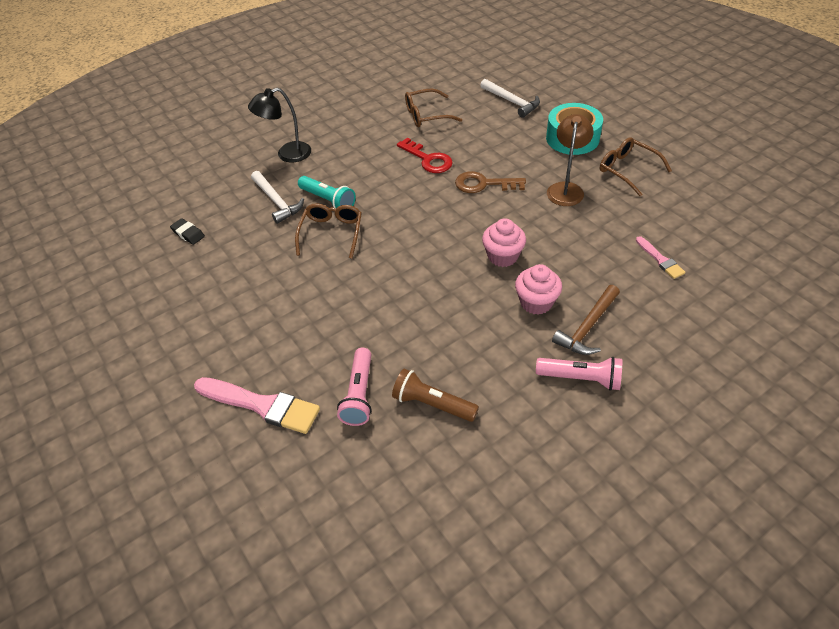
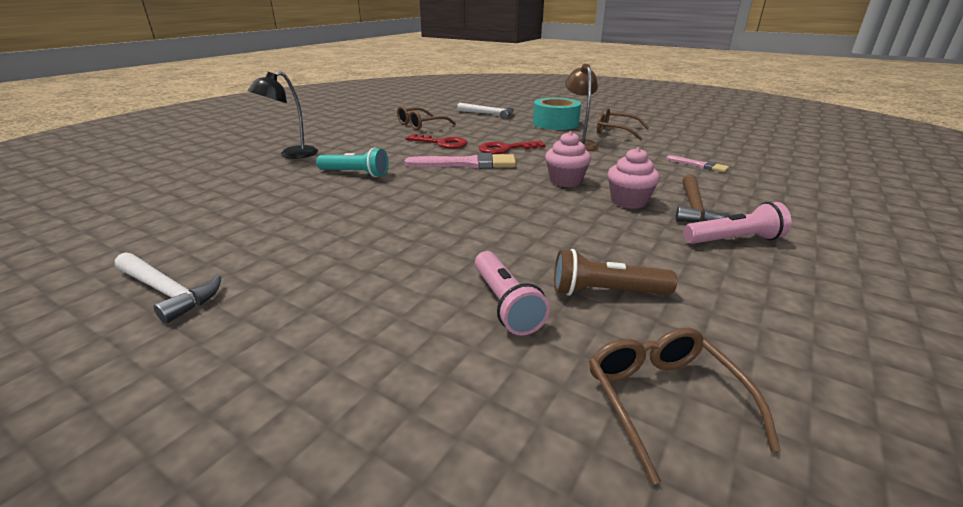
camera: 25 degrees left, 20 degrees down
(188, 234) = (183, 215): black eraser -> none
(262, 405) = (367, 348): pink brush -> pink brush (467, 164)
(277, 201) = (295, 181): white hammer -> white hammer (167, 292)
(331, 233) = (373, 191): brown glasses -> brown glasses (663, 400)
(484, 184) = (505, 149): brown key -> red key

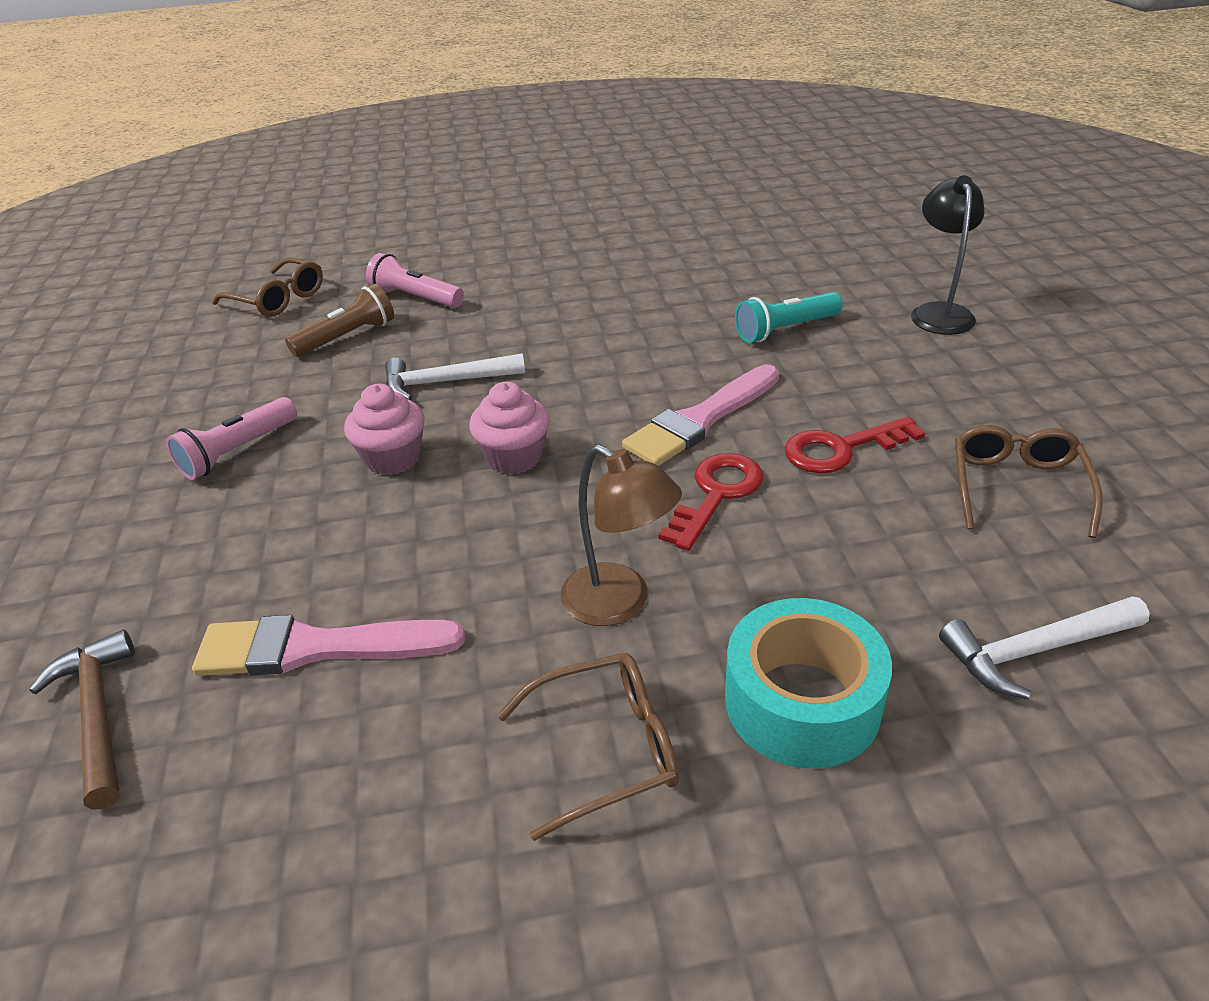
camera: 140 degrees right, 10 degrees up
(167, 292) = (638, 212): white hammer -> white hammer (446, 382)
(694, 208) = (297, 491): brown hammer -> brown hammer (98, 715)
(699, 165) = (316, 648): pink brush -> pink brush, size x1.87

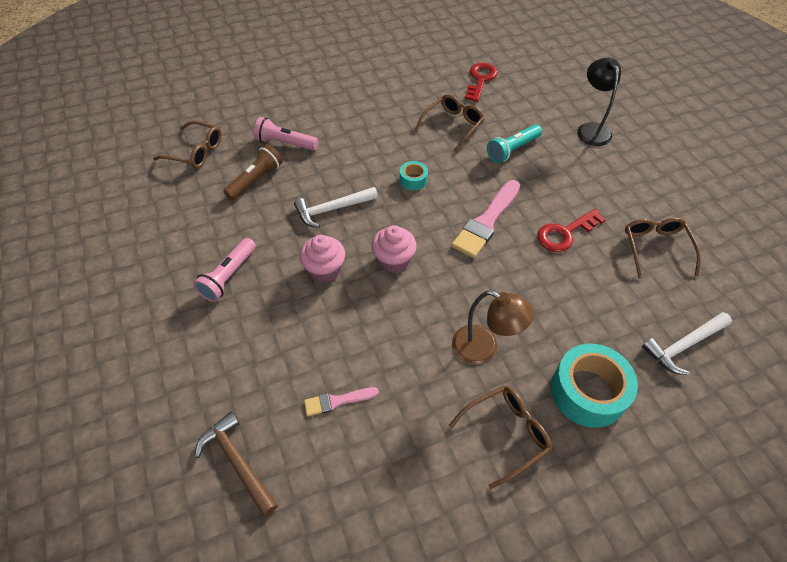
camera: 15 degrees left, 15 degrees up
(316, 648) = (337, 401): pink brush -> pink brush, size x0.53
(597, 355) = (413, 180): none -> turquoise tape
(694, 293) = (453, 125): none -> brown glasses
(716, 494) = (510, 272): red key -> red key (480, 80)

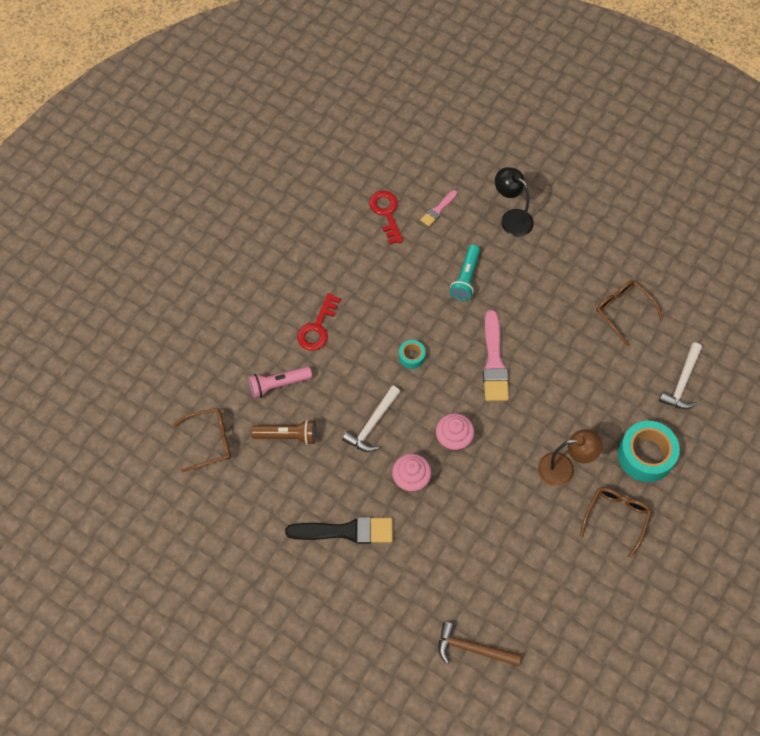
camera: 35 degrees left, 10 degrees up
(229, 276) = (346, 531): pink flashlight -> black brush
(256, 180) = (287, 436): brown flashlight -> brown flashlight turned 90 degrees clockwise
(337, 401) = (500, 568): pink brush -> pink brush (438, 210)
(453, 125) = (401, 280): brown glasses -> none
(565, 233) = (555, 337): red key -> red key (317, 327)

